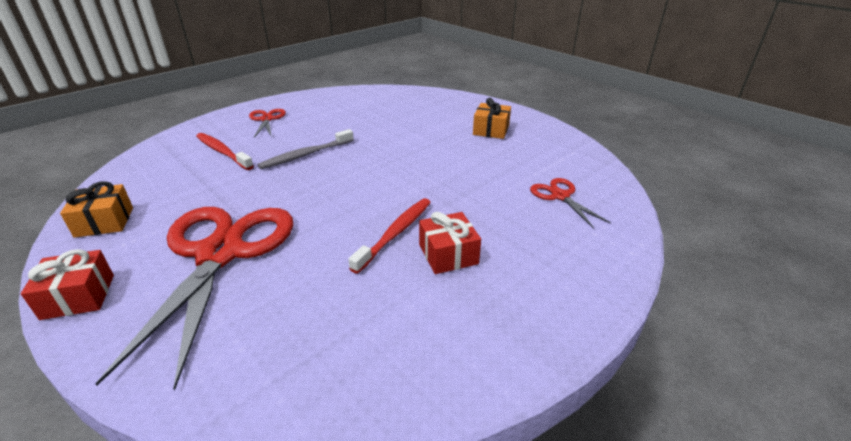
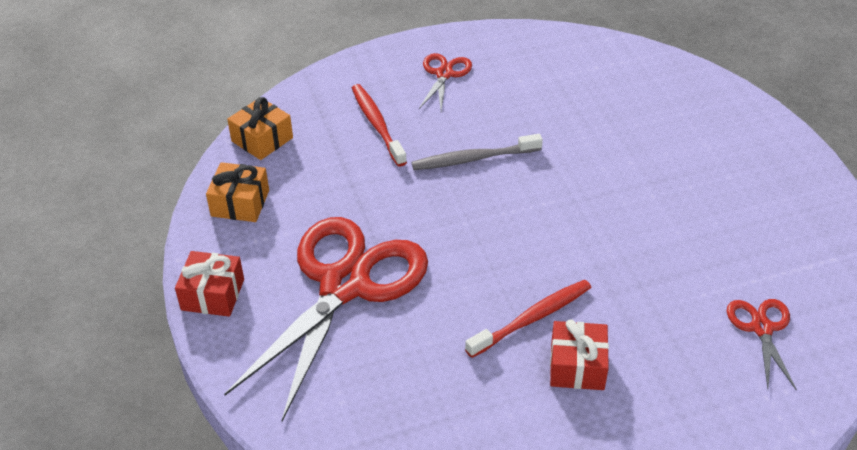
camera: 25 degrees right, 10 degrees up
(491, 130) = (740, 181): orange gift -> orange gift (262, 139)

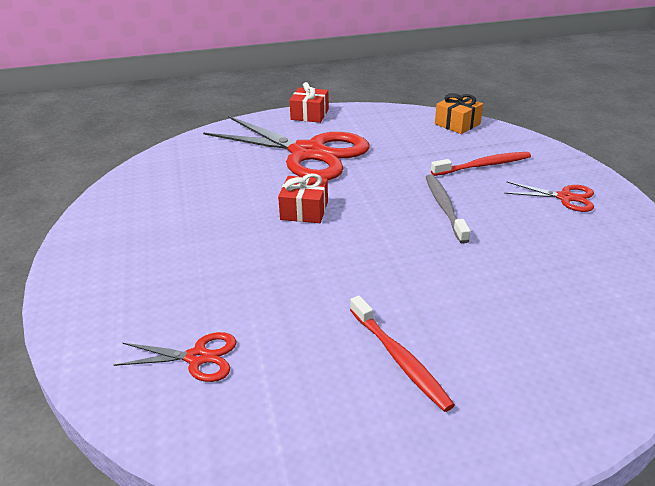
camera: 95 degrees right, 10 degrees down
(240, 203) = (390, 119): orange gift -> none
(532, 318) = (254, 224): red toothbrush -> red toothbrush (399, 359)
(577, 366) = (199, 241): red gift -> red gift (304, 210)

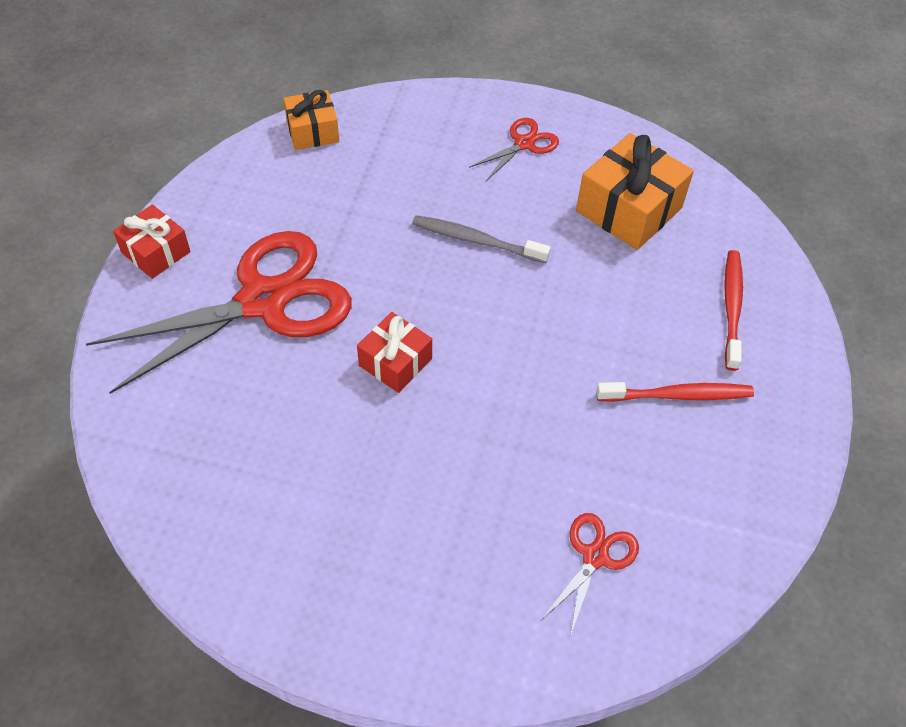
camera: 65 degrees left, 20 degrees up
(483, 165) = (421, 164): red toothbrush -> red toothbrush (732, 307)
(572, 268) = (629, 209): none -> orange gift

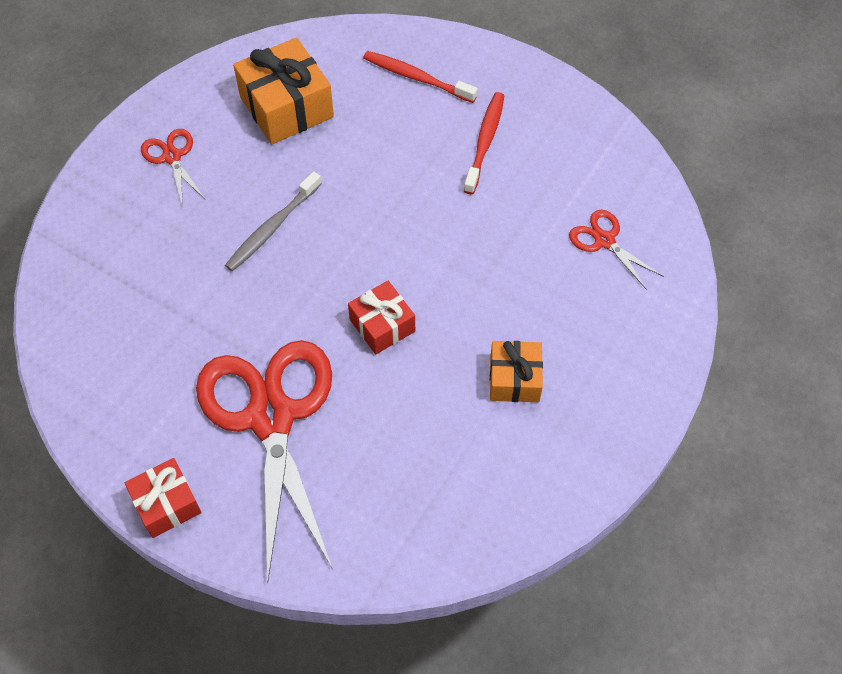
camera: 70 degrees left, 5 degrees up
(312, 131) = (65, 327): orange gift -> orange gift (514, 379)

